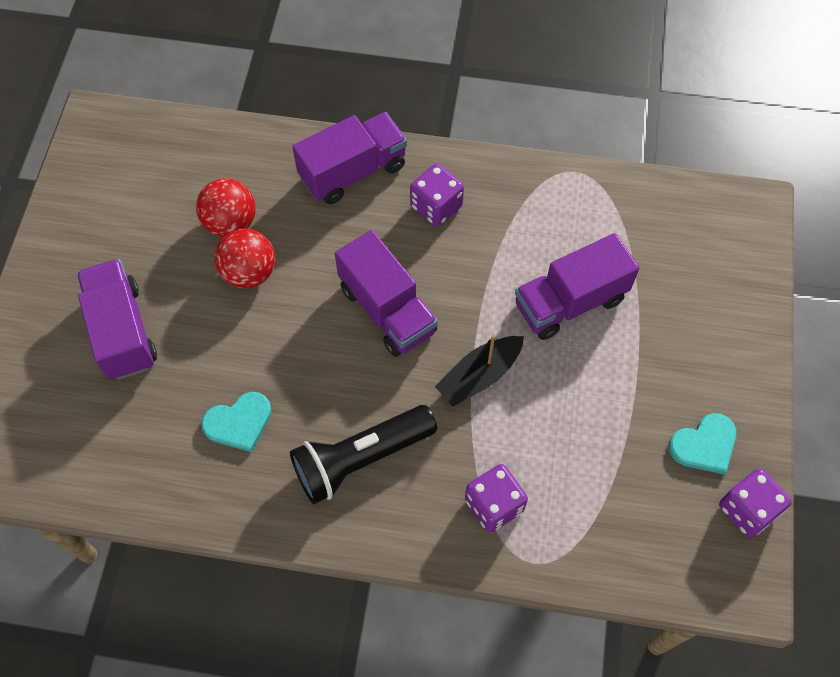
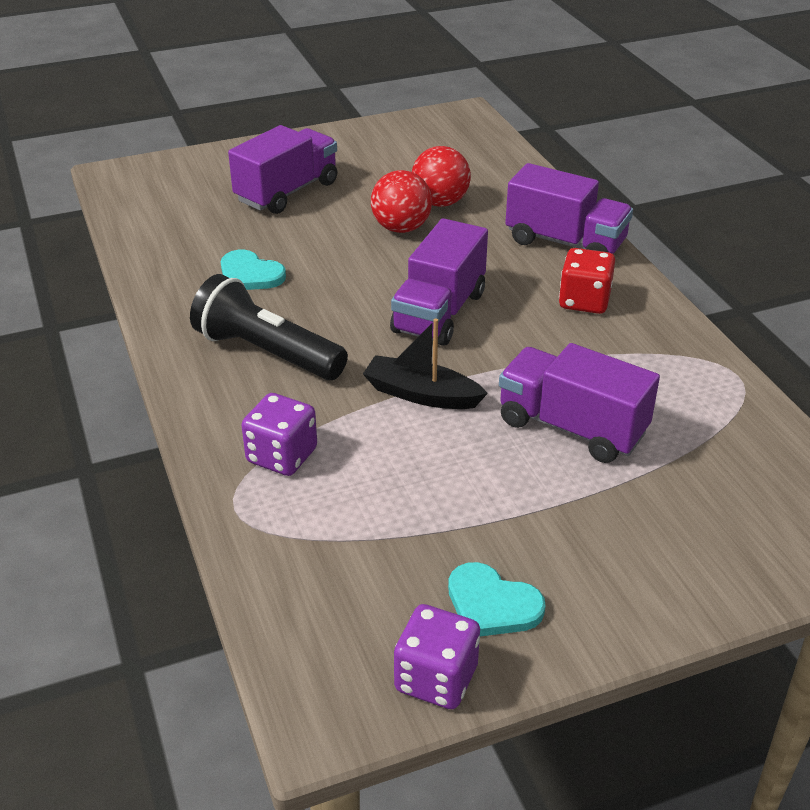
camera: 60 degrees right, 25 degrees down
(436, 207) = (584, 301): purple dice -> red dice

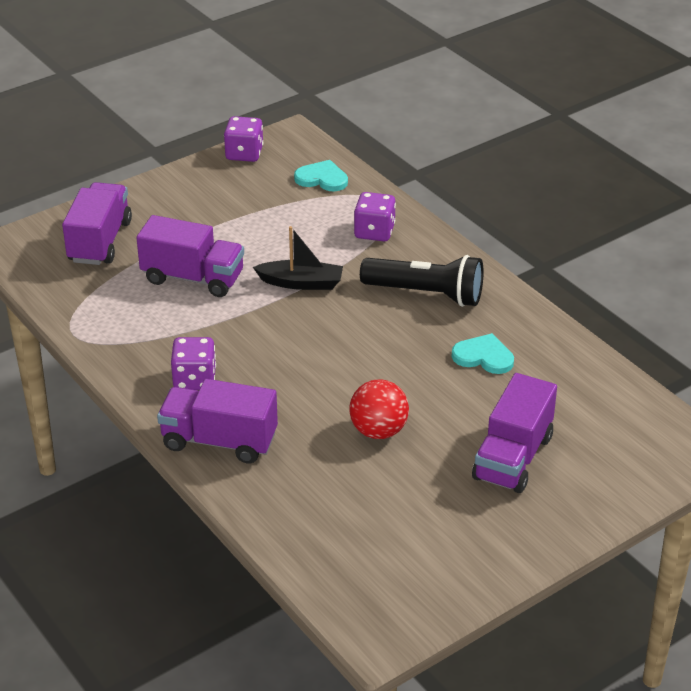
camera: 165 degrees right, 0 degrees up
(439, 312) = (311, 348): purple truck -> purple truck (100, 241)
(440, 202) = (354, 472): red ball -> none
(492, 604) = (224, 183): turquoise heart -> turquoise heart (322, 178)
(584, 301) = (194, 379): red dice -> purple dice

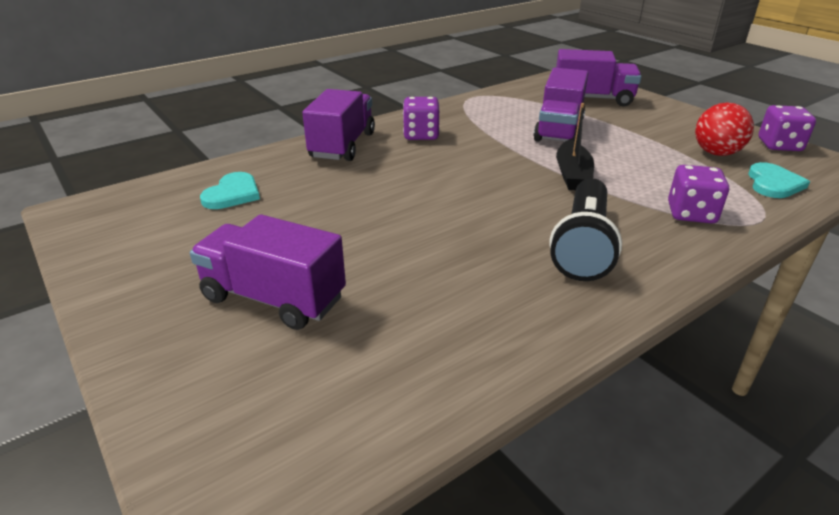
camera: 90 degrees right, 5 degrees down
(378, 431) = (340, 213): red ball -> red ball (716, 153)
(483, 356) = (467, 284): turquoise heart -> turquoise heart (232, 194)

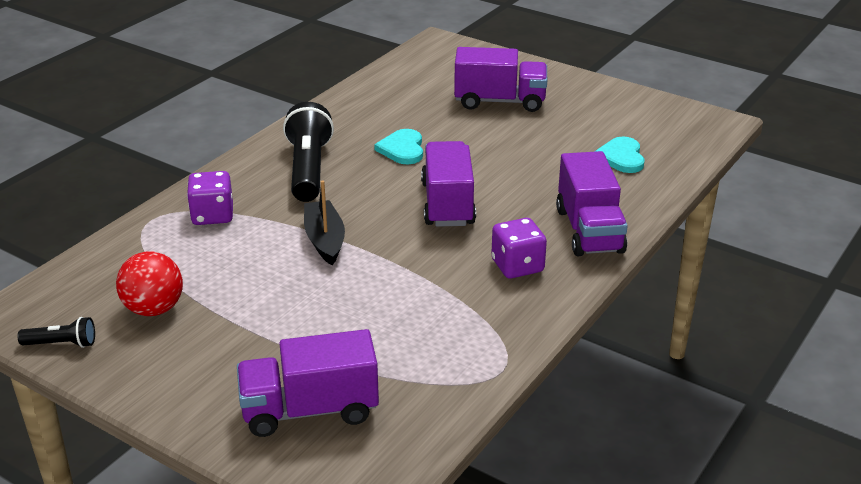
camera: 160 degrees right, 0 degrees up
(559, 130) = (351, 312): purple truck -> purple truck (448, 204)
(773, 183) = (111, 270): turquoise heart -> turquoise heart (402, 149)
(779, 145) = (62, 344): purple dice -> black flashlight

